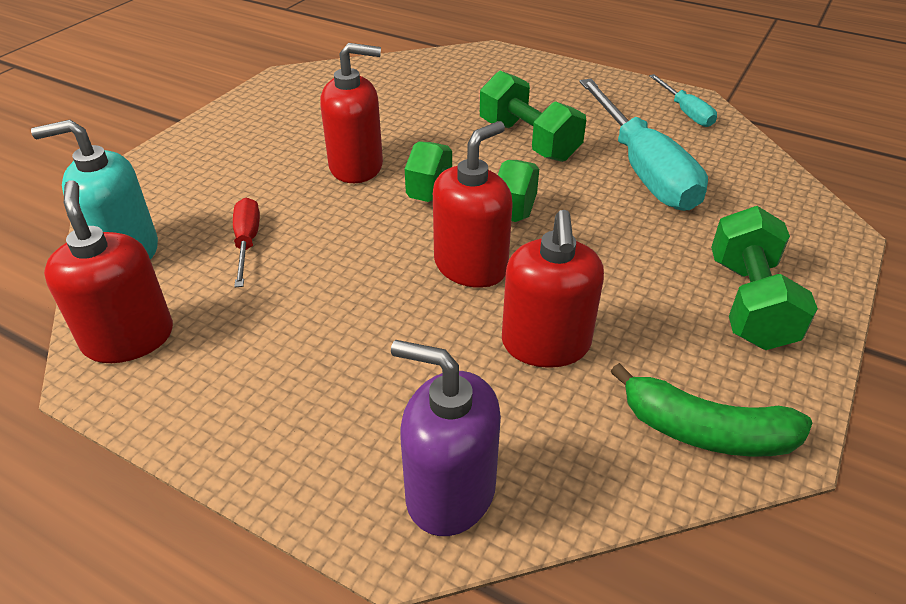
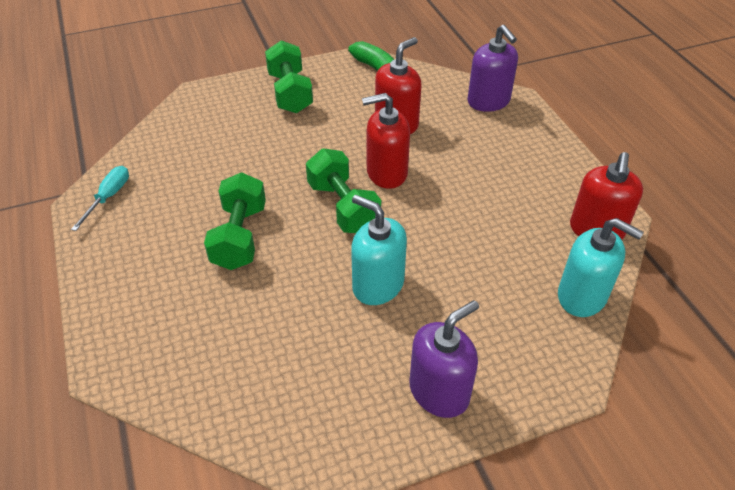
camera: 140 degrees left, 5 degrees up
(236, 133) = (439, 391): none -> purple soap dispenser
(247, 242) = (498, 259): red screwdriver -> none
(356, 167) = (378, 285): red soap dispenser -> turquoise soap dispenser
(642, 169) = (213, 174): turquoise screwdriver -> none
(749, 303) = (290, 93): green dumbbell -> green dumbbell turned 60 degrees counterclockwise

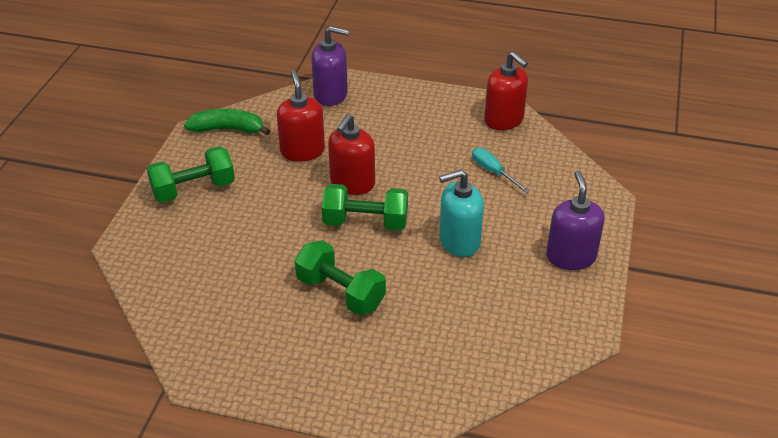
camera: 55 degrees left, 5 degrees down
(109, 197) = (206, 357): turquoise screwdriver -> turquoise screwdriver (493, 172)
(290, 93) = (193, 189): green dumbbell -> green dumbbell turned 45 degrees counterclockwise
(582, 296) = (550, 157): turquoise soap dispenser -> none

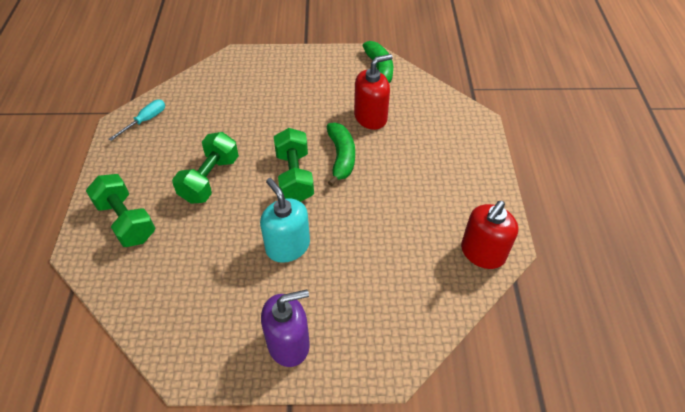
camera: 75 degrees right, 10 degrees up
(193, 189) = (303, 71): green dumbbell -> green dumbbell (126, 221)
(331, 95) = (455, 117): purple soap dispenser -> none
(352, 183) = (341, 157): red soap dispenser -> green banana
(493, 172) = (395, 257): turquoise screwdriver -> turquoise screwdriver (145, 120)

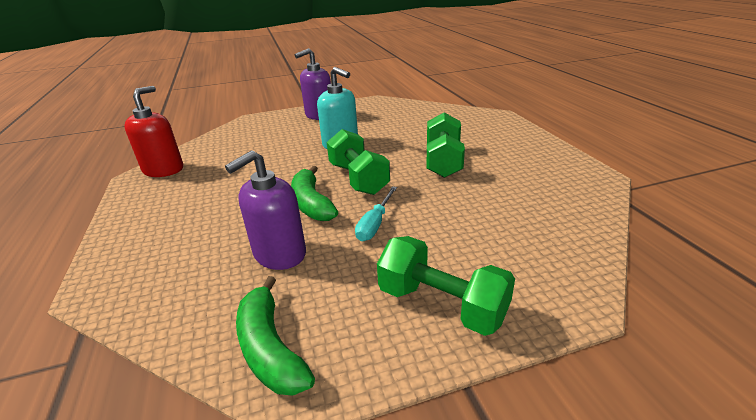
camera: 165 degrees right, 20 degrees down
(126, 221) = (484, 130): green dumbbell -> green dumbbell (442, 304)
(145, 120) = (575, 186): turquoise screwdriver -> turquoise screwdriver (375, 224)
(370, 117) = (279, 254): red soap dispenser -> purple soap dispenser

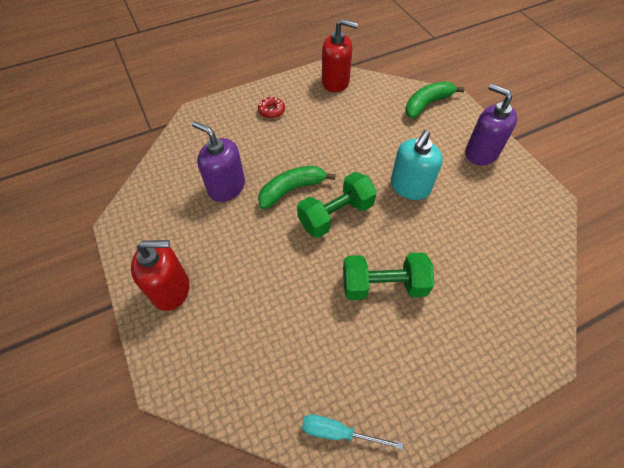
camera: 80 degrees right, 25 degrees up
(167, 215) = (271, 111): none -> red donut
(270, 348) = (145, 206): green banana -> green banana (427, 104)
(375, 224) = (263, 238): turquoise screwdriver -> turquoise screwdriver (338, 432)
(442, 304) = (171, 289): green dumbbell -> red soap dispenser

